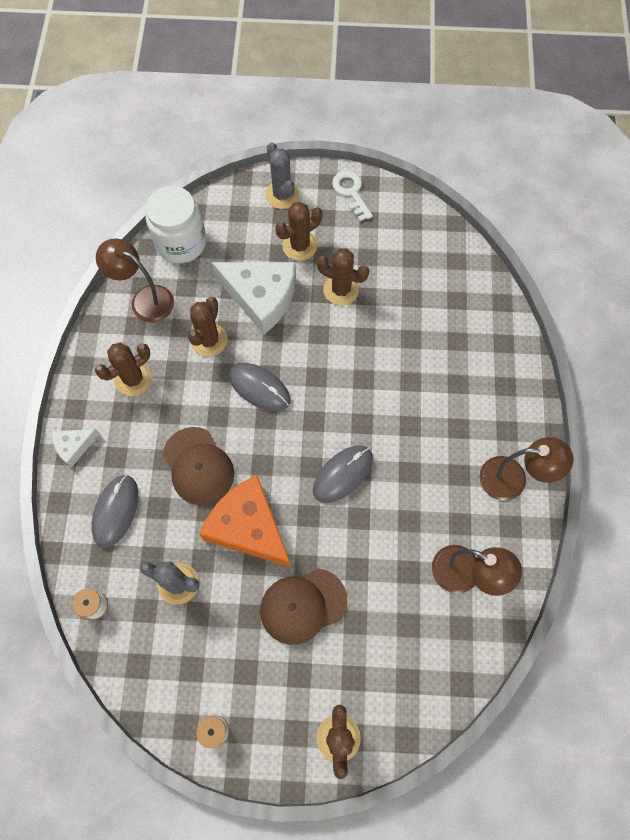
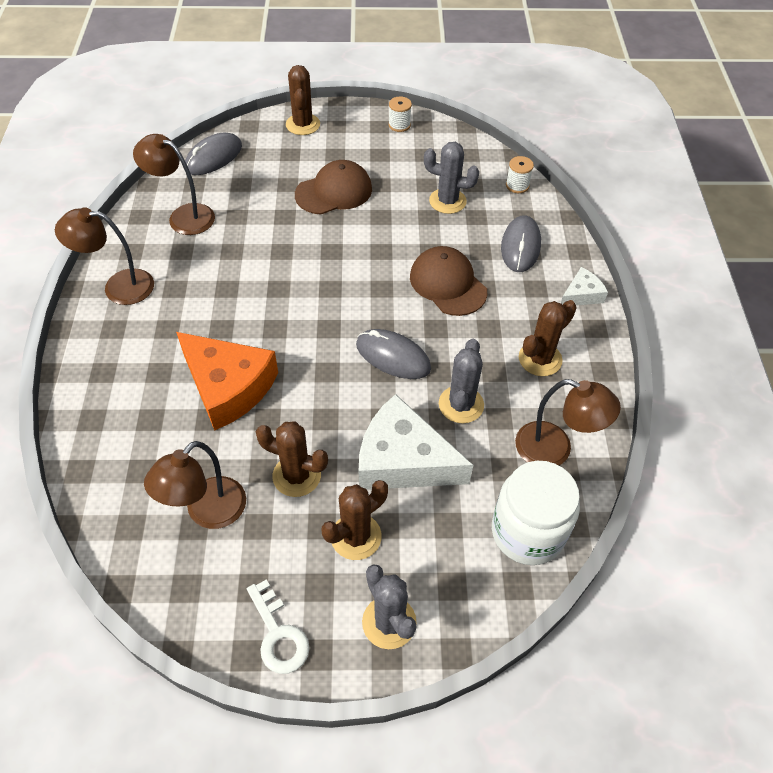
camera: 175 degrees right, 15 degrees down
(209, 340) = (461, 404): brown cactus -> grey cactus
(248, 527) = (389, 240): orange cheese -> orange cheese (228, 387)
(343, 474) = (297, 283): grey mouse -> grey mouse (213, 157)
(403, 267) = (207, 512): none -> brown lamp

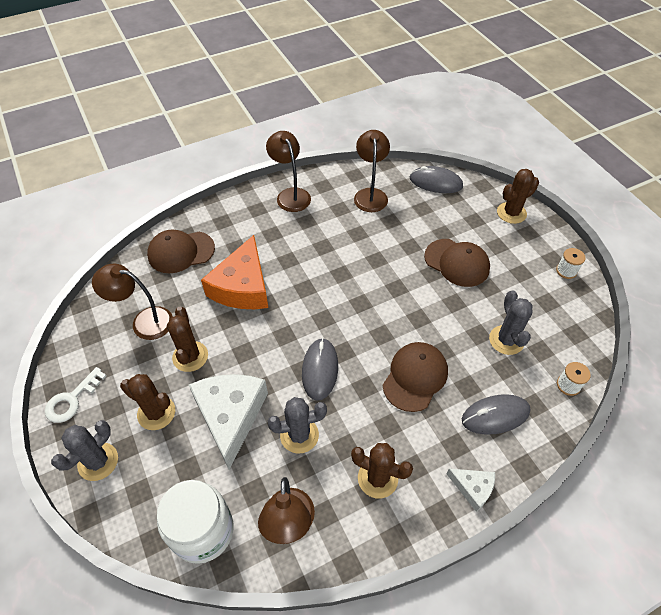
camera: 65 degrees right, 0 degrees up
(119, 435) = (181, 252): none -> brown cap

